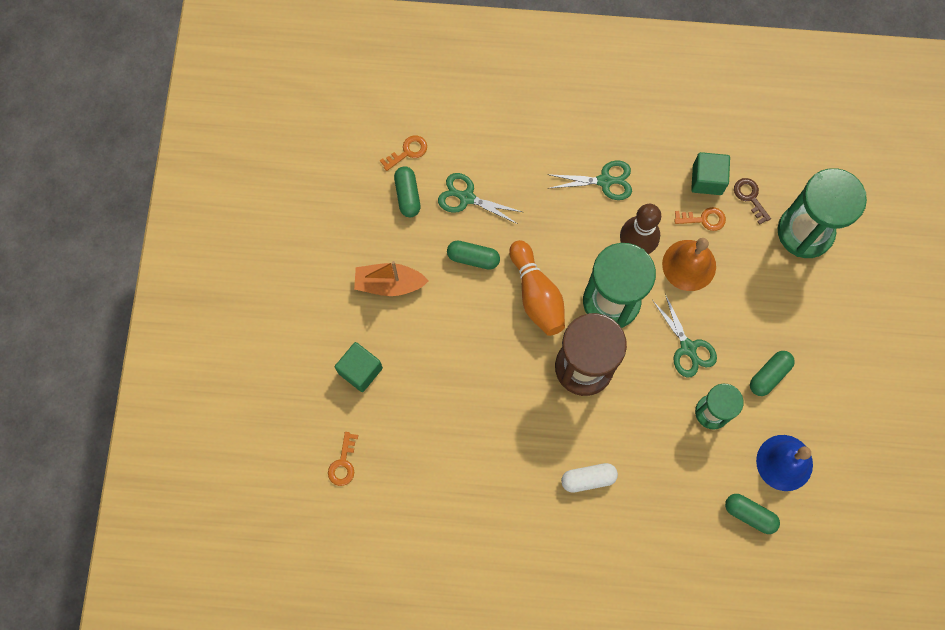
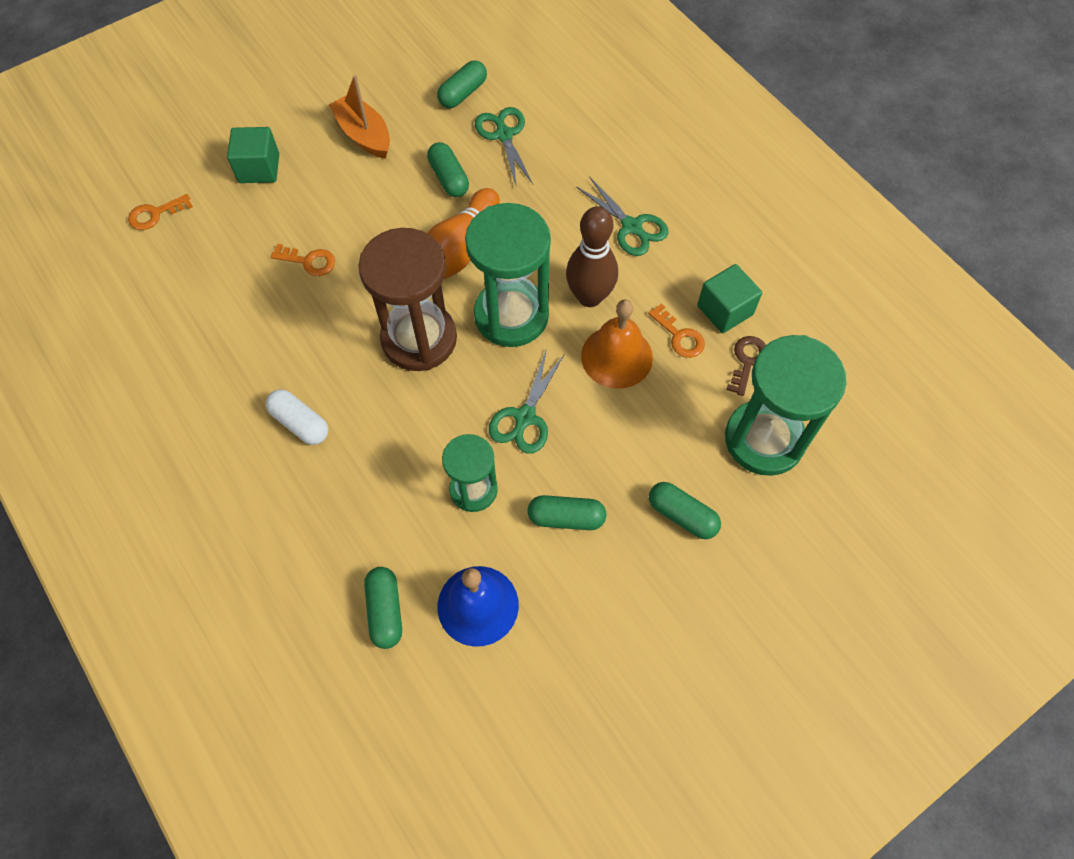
camera: 50 degrees right, 10 degrees down
(407, 152) = (504, 67): orange key -> orange key (309, 261)
(815, 313) = (682, 515): none -> green capsule

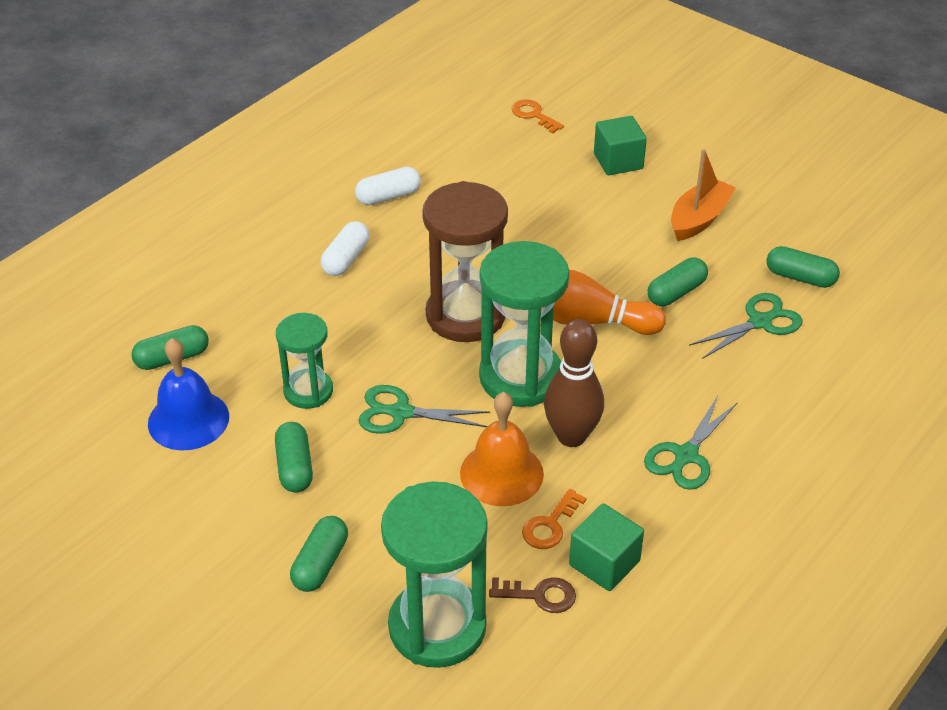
camera: 75 degrees right, 20 degrees down
(221, 366) = (388, 196): none -> white capsule
(309, 261) = (524, 220): orange key -> none

